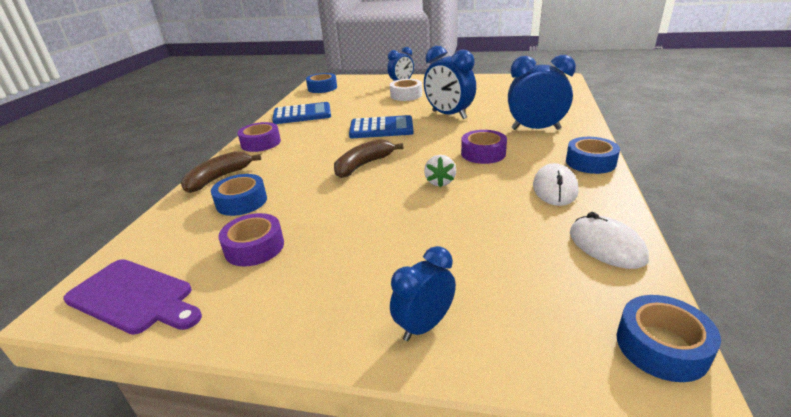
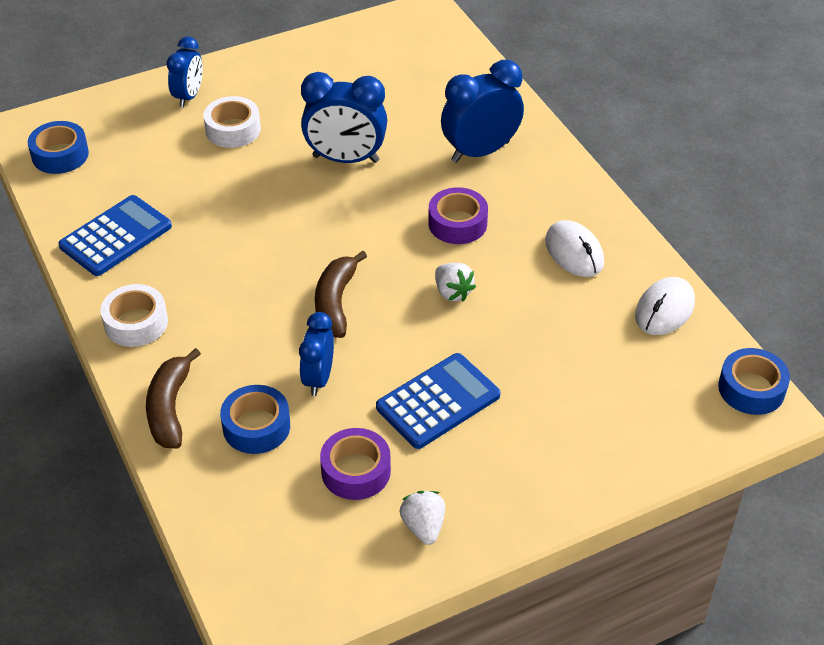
camera: 40 degrees left, 15 degrees up
(134, 297) = (311, 581): purple cutting board -> none
(242, 303) = (423, 527): none -> white strawberry
(261, 143) = (136, 323): purple tape -> white tape
(381, 128) = (280, 223): blue calculator -> blue calculator (438, 401)
(424, 325) = (590, 460): blue clock -> blue clock (318, 378)
(590, 162) = (580, 193): blue tape -> none
(606, 246) = (664, 309): white mouse -> white mouse turned 75 degrees counterclockwise

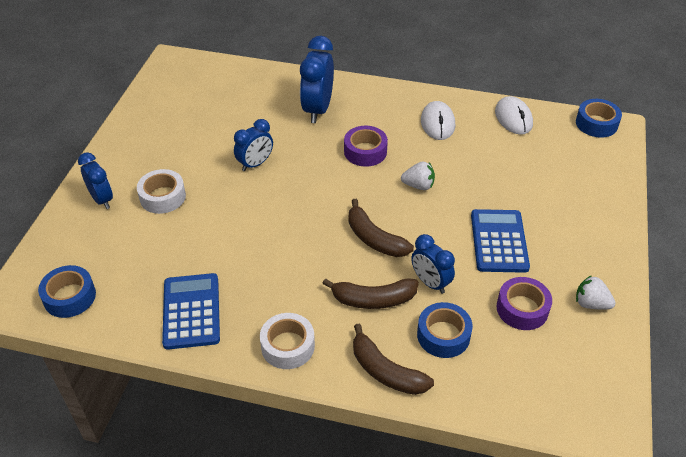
camera: 50 degrees left, 0 degrees up
(252, 349) = (373, 299): none -> brown banana
(345, 159) = (255, 164): blue clock -> blue clock, size x0.63
(574, 252) = (437, 123): white mouse -> white mouse turned 75 degrees clockwise

